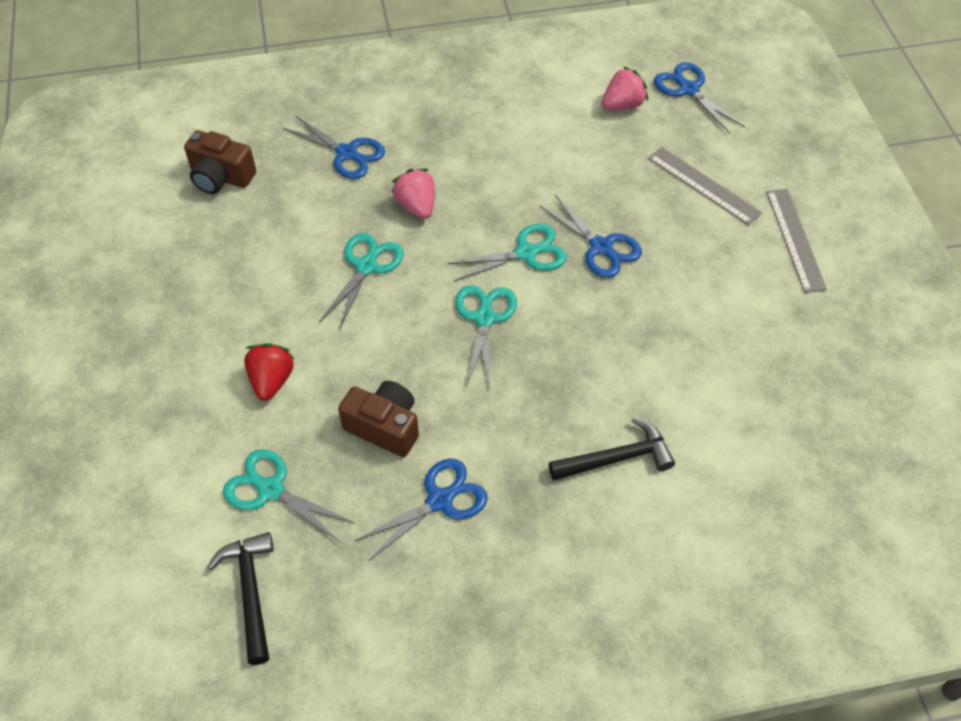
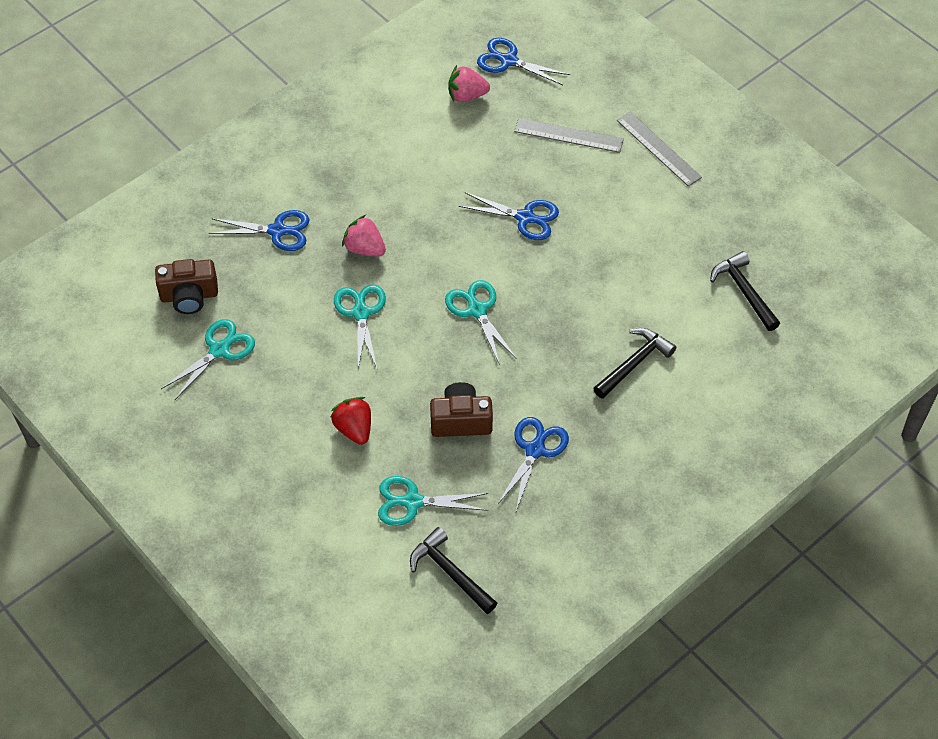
camera: 30 degrees left, 0 degrees up
(526, 253) = (473, 247): turquoise scissors -> turquoise scissors (219, 350)
(622, 105) = (466, 96): pink strawberry -> pink strawberry turned 120 degrees counterclockwise
(799, 438) = (744, 291): none -> black hammer

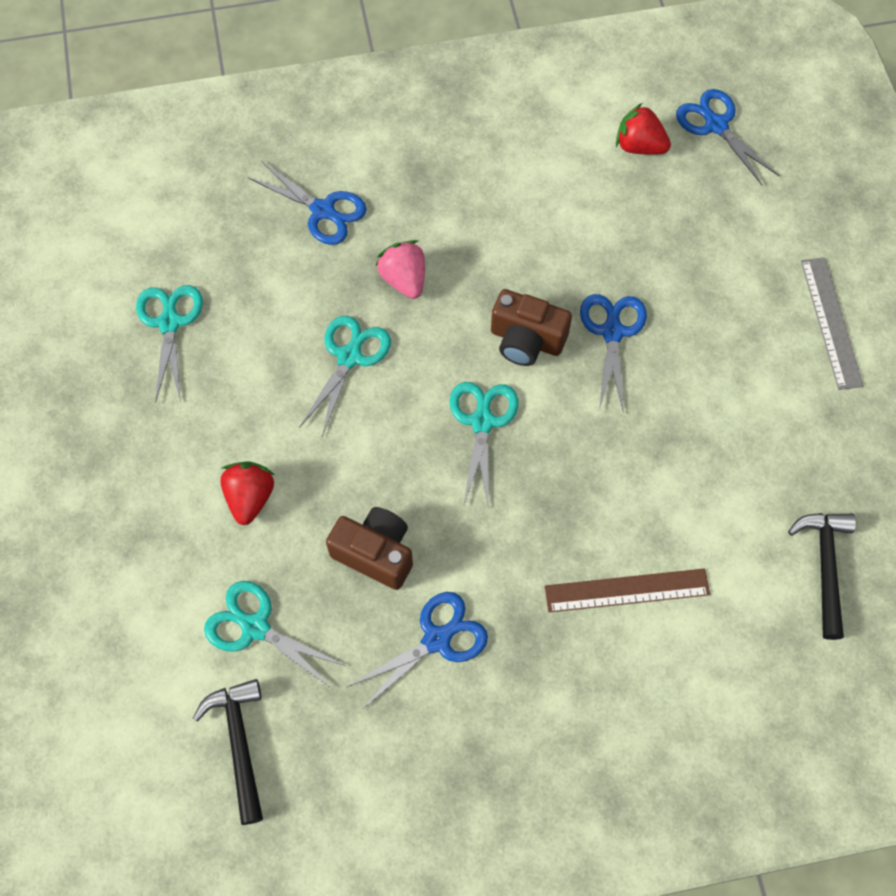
camera: 30 degrees right, 10 degrees up
(189, 296) = (180, 242): brown camera -> brown camera (526, 340)
(219, 350) = (170, 323): turquoise scissors -> turquoise scissors turned 75 degrees counterclockwise
(466, 96) = (639, 146): pink strawberry -> red strawberry
(525, 217) = (612, 332): blue scissors -> blue scissors turned 135 degrees counterclockwise
(568, 135) = (730, 252): grey ruler -> none
(634, 363) = (627, 590): black hammer -> brown ruler

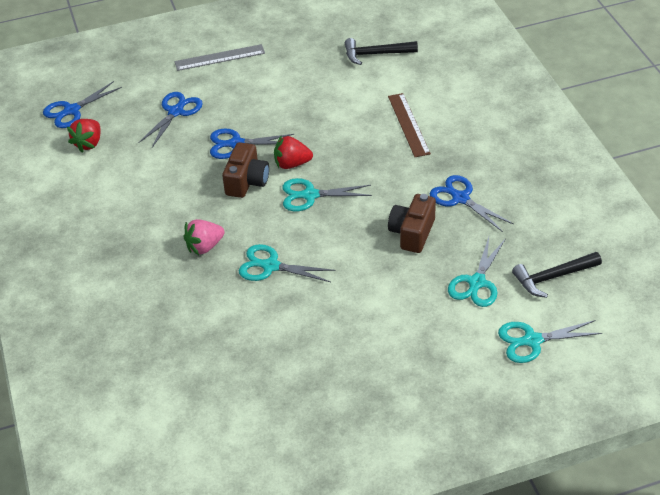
camera: 95 degrees left, 20 degrees down
(170, 323) = (254, 373): turquoise scissors -> turquoise scissors (532, 340)
(250, 498) = (387, 301): red strawberry -> red strawberry (292, 164)
(323, 210) = (147, 299): blue scissors -> blue scissors (175, 112)

